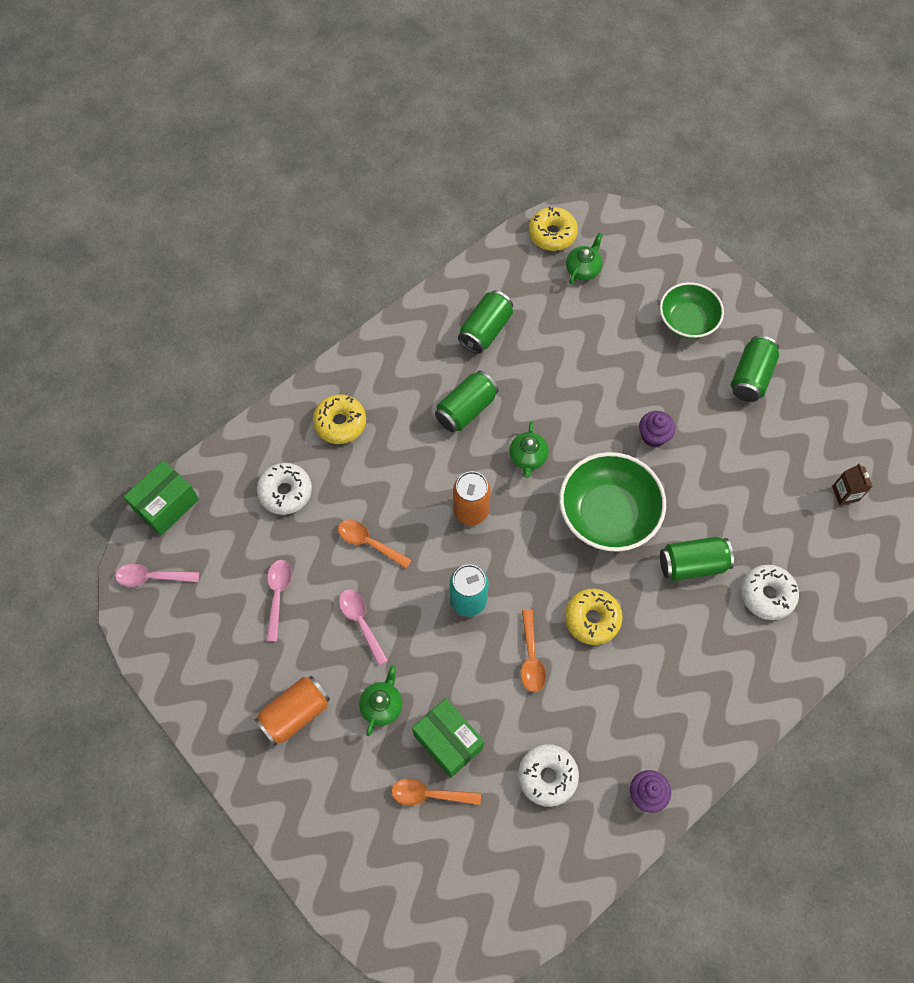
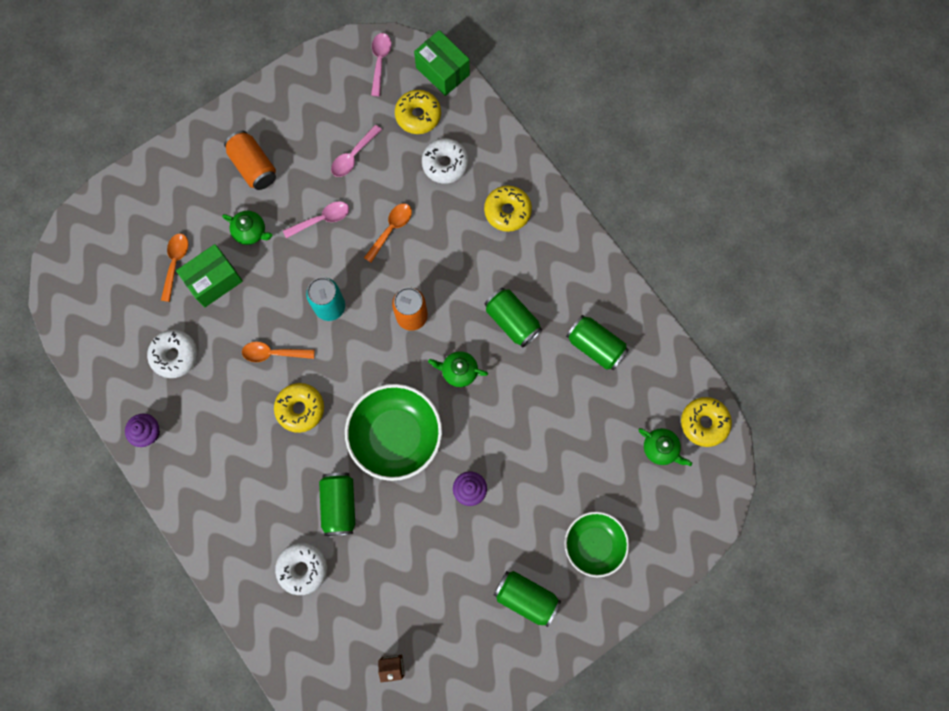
camera: 95 degrees right, 10 degrees up
(224, 527) = (418, 115): none -> yellow donut
(278, 595) = (353, 156): pink spoon -> pink spoon turned 120 degrees clockwise

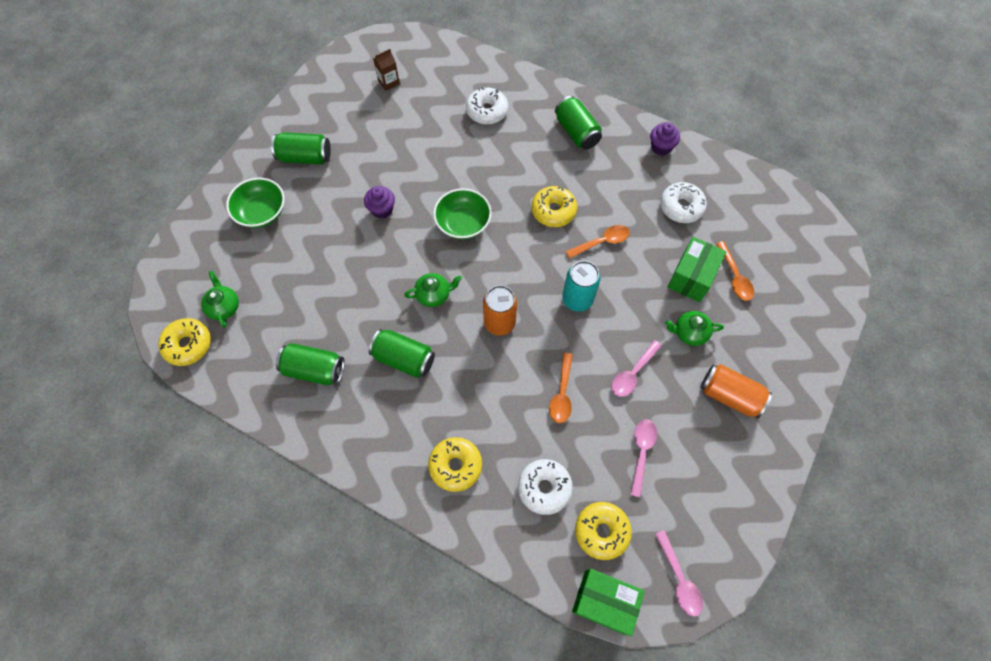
camera: 155 degrees right, 10 degrees down
(339, 505) = (482, 159): green can -> green can (576, 132)
(396, 436) = (463, 223): green bowl -> green bowl, size x0.66
(660, 449) = (224, 306): green teapot -> green teapot turned 60 degrees clockwise

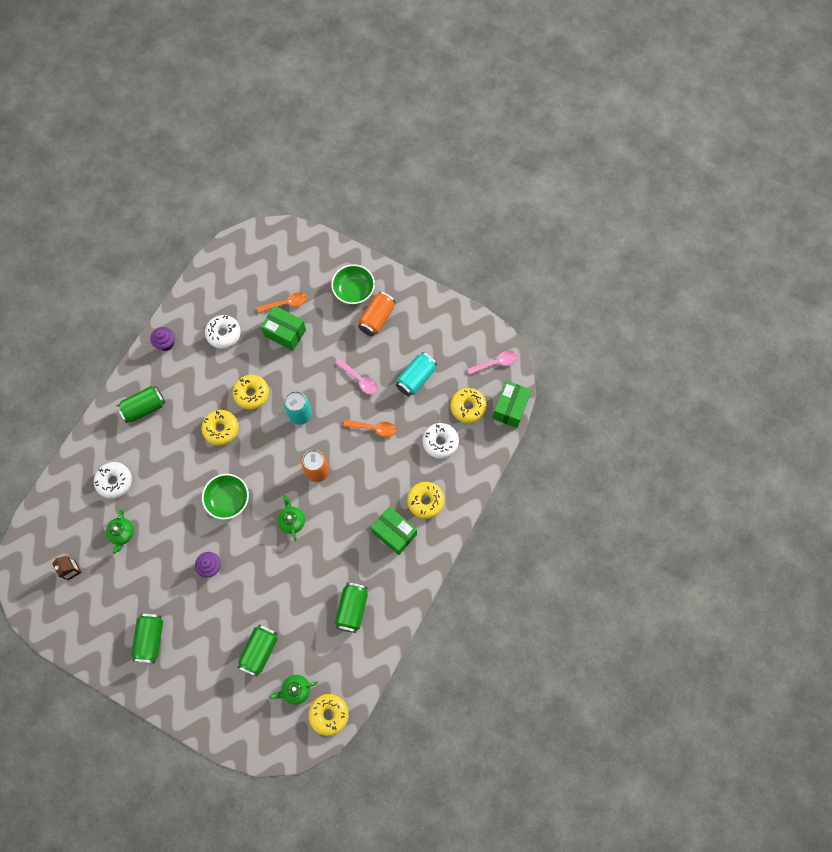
camera: 90 degrees left, 5 degrees up
(262, 212) = (206, 671): green bowl -> green bowl (354, 290)
(404, 358) = (345, 541): green can -> green can (259, 651)
(411, 422) = (394, 533): none -> green box
(602, 242) = (251, 394): orange spoon -> yellow donut
(641, 452) = (416, 378): pink spoon -> turquoise can
(689, 332) = (329, 339): green teapot -> green teapot (122, 533)

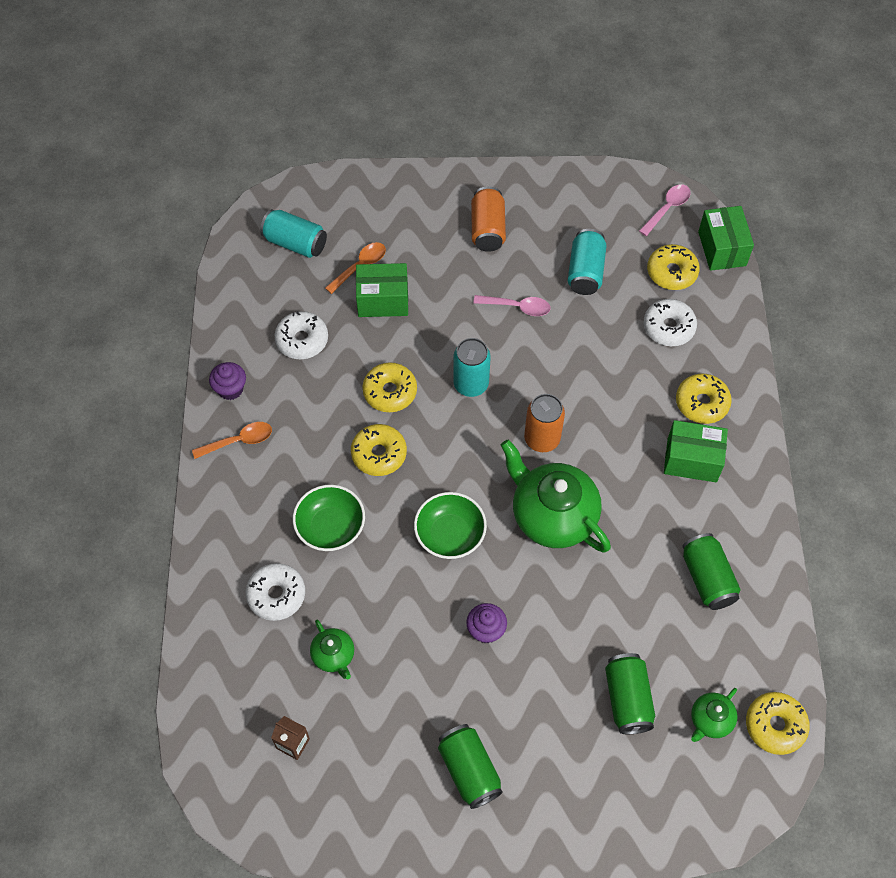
camera: 30 degrees left, 10 degrees down
(144, 408) = (255, 482): green can -> none
(259, 268) = (295, 243): none -> turquoise can
(292, 521) = (552, 515): green teapot -> green teapot, size x2.08
(354, 290) = (436, 212): green bowl -> green bowl (330, 527)
(374, 428) = (576, 353): orange spoon -> orange spoon (239, 441)

